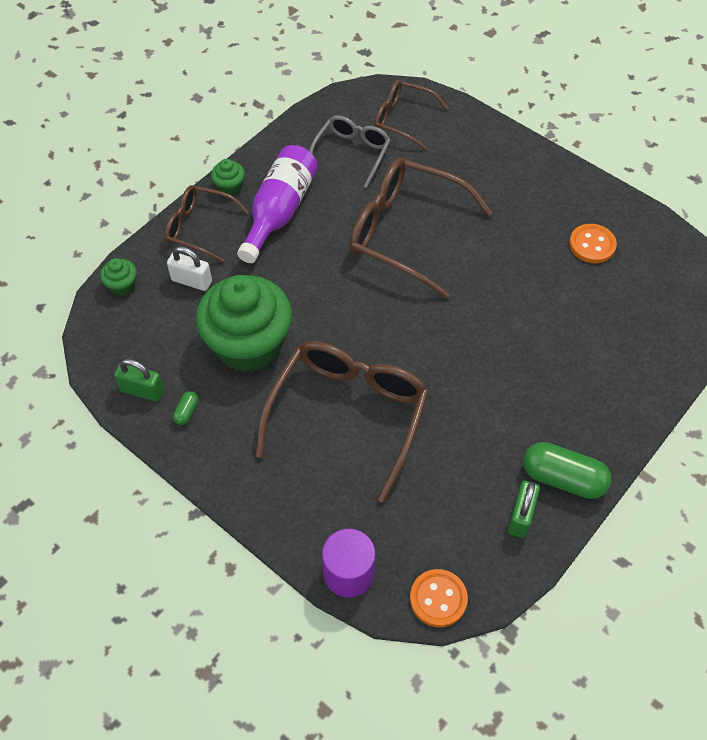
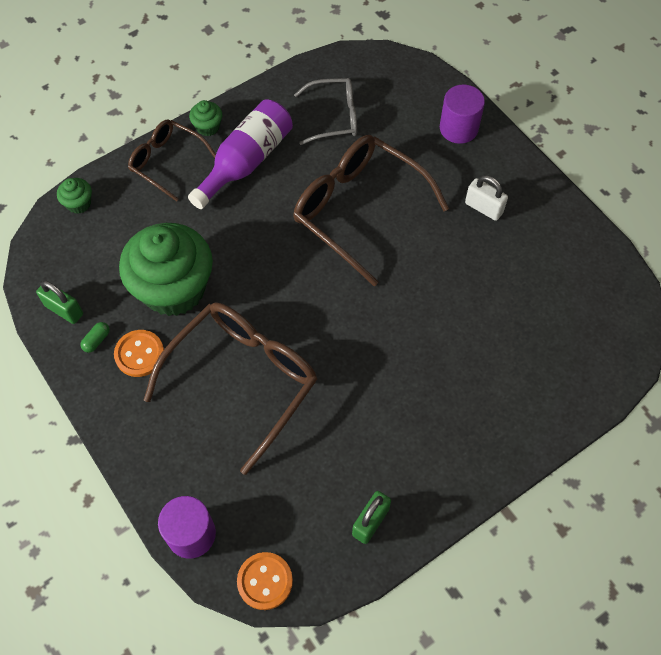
camera: 15 degrees right, 5 degrees up
(191, 281) = (142, 213): white padlock -> white padlock (483, 208)
(352, 153) = (334, 117): grey glasses -> grey glasses turned 45 degrees clockwise
(402, 119) = (395, 92): brown glasses -> none
(474, 140) = (458, 128): none -> purple cylinder
(563, 478) = (424, 495): green capsule -> none
(592, 245) = (537, 263): orange button -> orange button (139, 354)

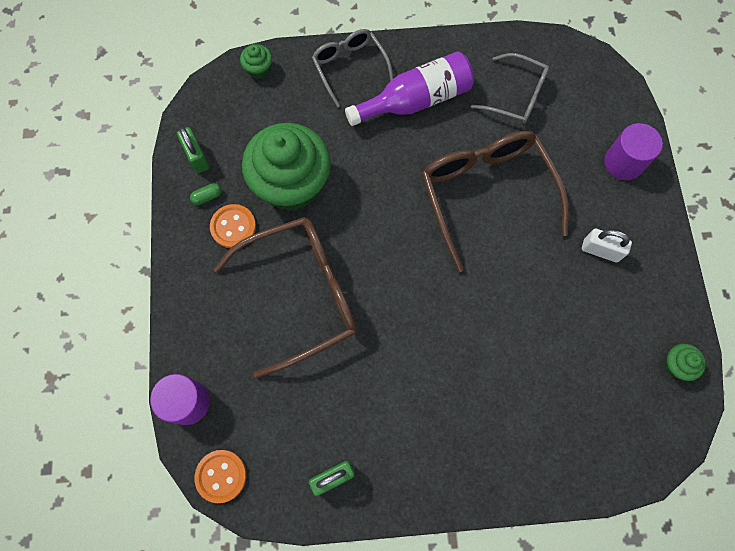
camera: 30 degrees right, 10 degrees up
(166, 162) = (349, 67): brown glasses -> grey glasses
(208, 127) = (401, 52): green cupcake -> green cupcake (676, 365)
(483, 208) = (600, 250): white padlock -> white padlock turned 45 degrees counterclockwise

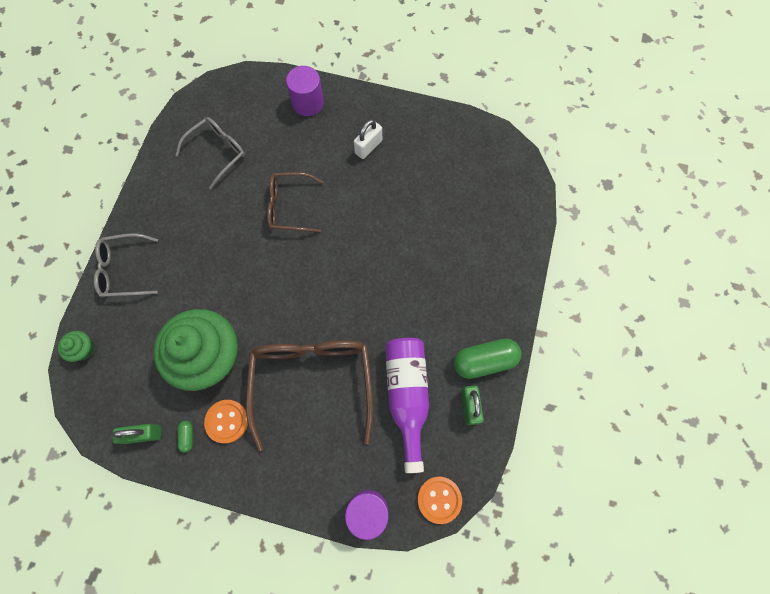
camera: 70 degrees left, 0 degrees up
(392, 478) = (484, 361): none -> green capsule
(415, 100) = (183, 228): purple bottle -> purple bottle (407, 396)
(486, 194) = (289, 207): brown glasses -> brown glasses, size x0.58
(676, 365) = (469, 135): green cupcake -> none

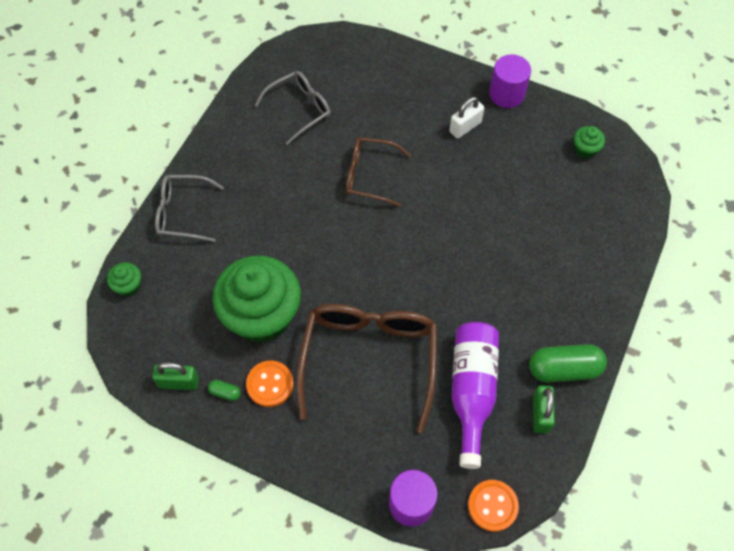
camera: 10 degrees right, 10 degrees down
(187, 436) = (225, 392): green capsule -> green capsule turned 75 degrees counterclockwise
(308, 103) = (405, 73): purple cylinder -> purple cylinder (506, 94)
(476, 152) = (585, 149): none -> green cupcake

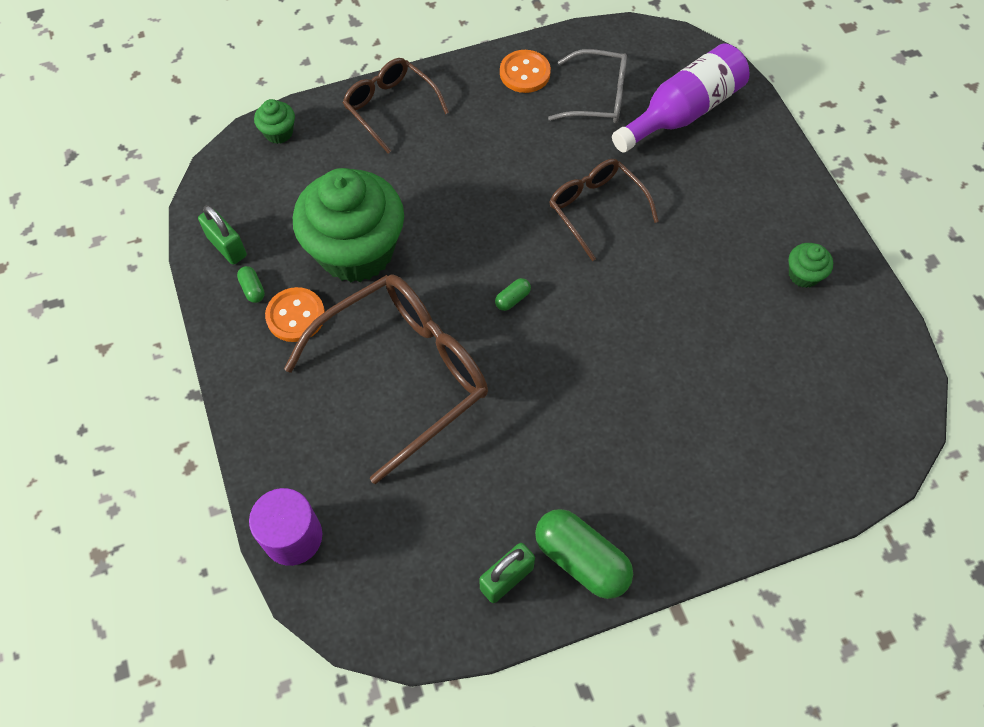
camera: 45 degrees right, 0 degrees up
(182, 213) = (390, 107): grey glasses -> brown glasses
(381, 265) = (512, 299): none -> green capsule
(465, 127) = (748, 240): white padlock -> none
(471, 391) = (464, 492): purple bottle -> purple bottle (682, 112)
(492, 506) = (361, 615): orange button -> orange button (525, 73)
(506, 94) = (833, 242): purple cylinder -> none
(585, 149) = (862, 367): green cupcake -> green cupcake (803, 275)

